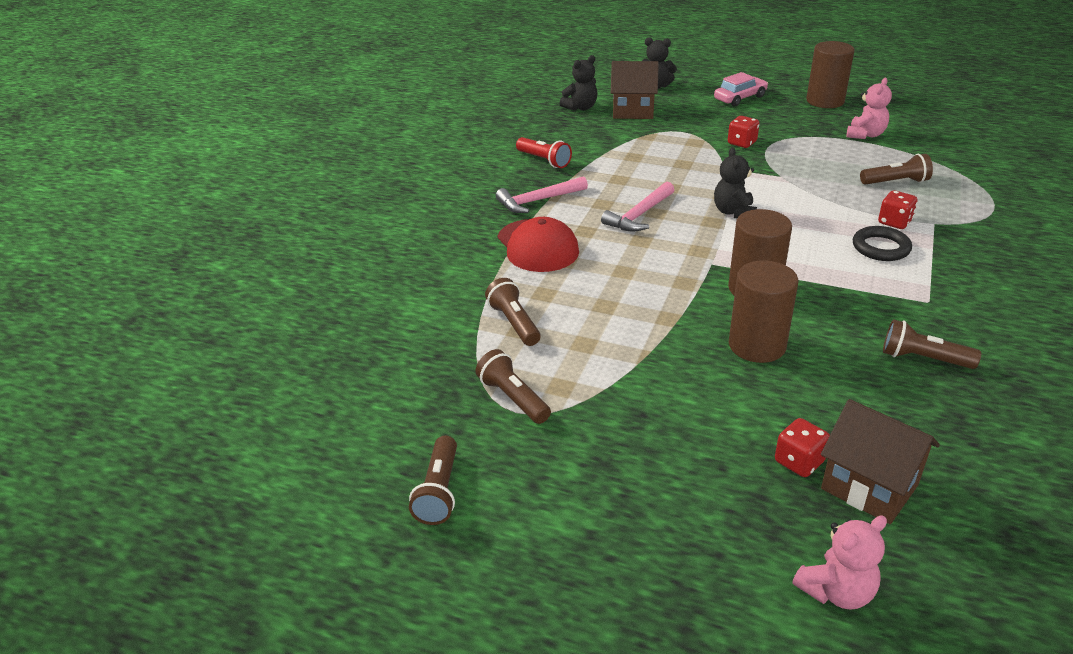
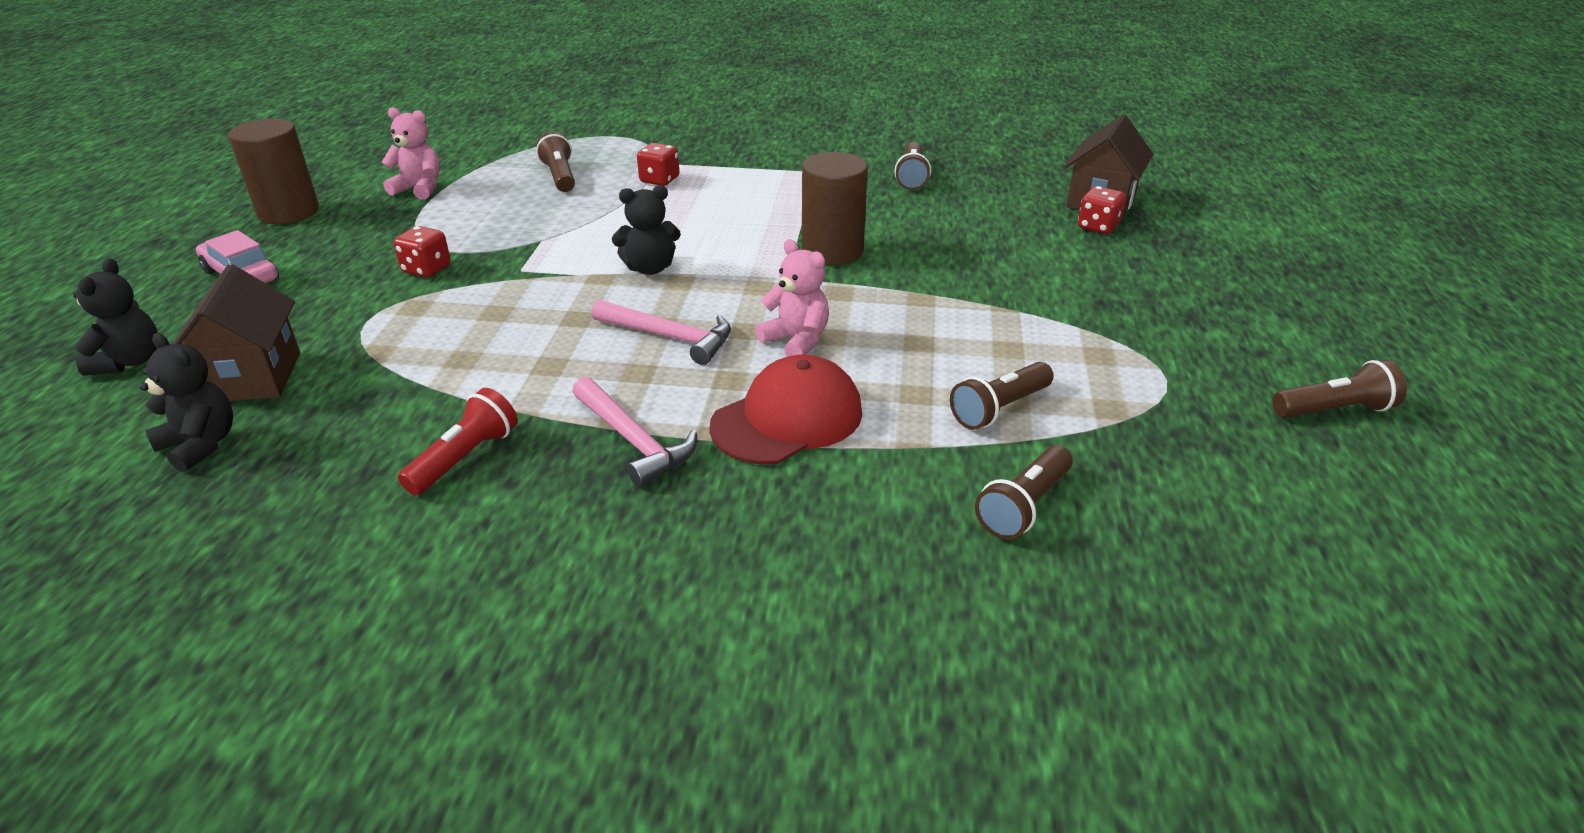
camera: 105 degrees left, 0 degrees up
(513, 398) = (1147, 385): brown flashlight -> brown flashlight (1024, 506)
(757, 345) = (940, 247): brown cylinder -> none
(836, 591) = (1222, 214): pink teddy bear -> pink teddy bear (796, 341)
(880, 248) = (718, 188): black ring -> none

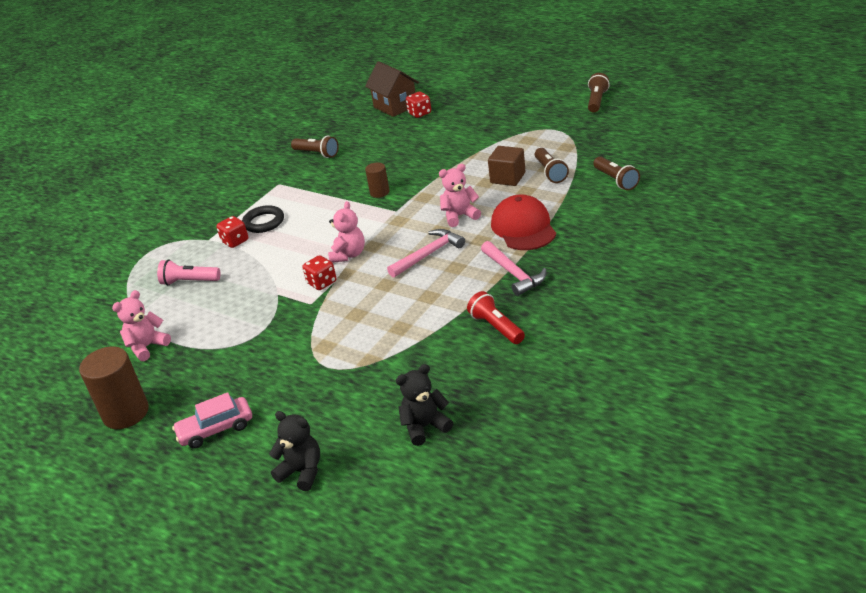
camera: 60 degrees left, 0 degrees up
(252, 377) = (362, 412): brown house -> none
(426, 269) = (278, 342): red dice -> red dice (322, 283)
(560, 176) = (189, 282): brown flashlight -> pink flashlight
(633, 440) = (513, 273): pink hammer -> pink hammer turned 75 degrees clockwise
(650, 268) = (348, 255): black teddy bear -> pink teddy bear
(712, 186) = (264, 222): none -> black ring
(832, 251) = (379, 192): brown cylinder -> brown cylinder, size x0.55
(949, 363) = (508, 178): none -> brown cube

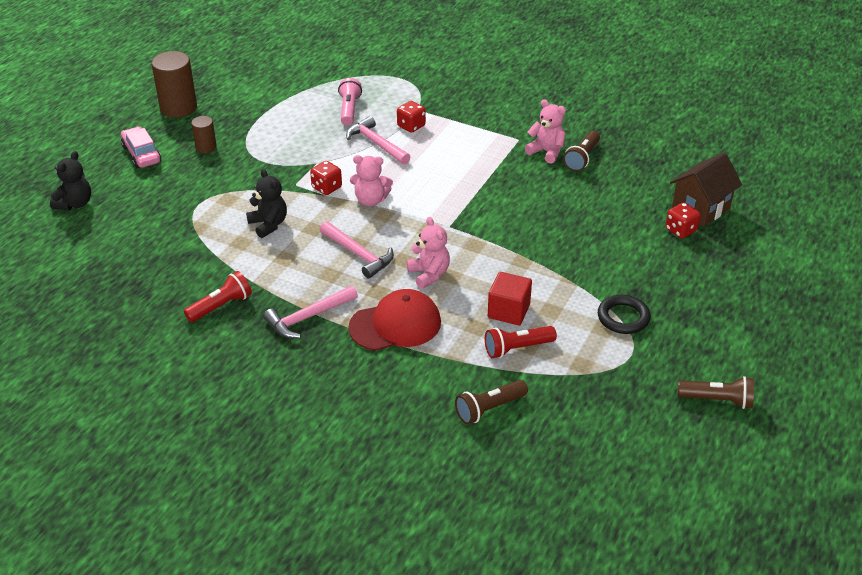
camera: 80 degrees right, 5 degrees up
(147, 347) = (259, 103): pink teddy bear -> pink teddy bear (546, 152)
(257, 259) = (376, 144): none -> pink hammer
(264, 222) = (443, 139): black ring -> black ring (623, 317)
(379, 192) = (489, 211): brown cylinder -> brown cylinder (206, 147)
(425, 427) = (99, 266): black teddy bear -> black teddy bear (268, 224)
(508, 178) = (508, 311): brown cube -> red cube
(550, 172) = (517, 348): brown flashlight -> red flashlight

